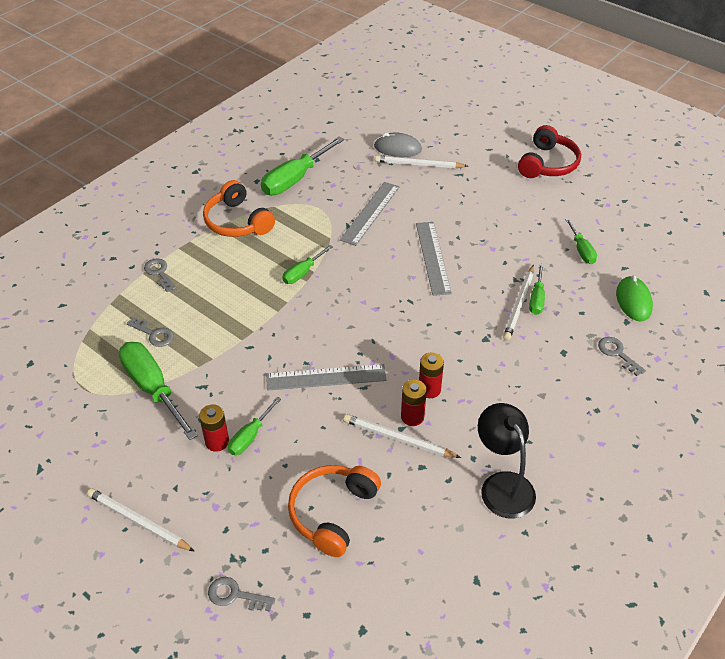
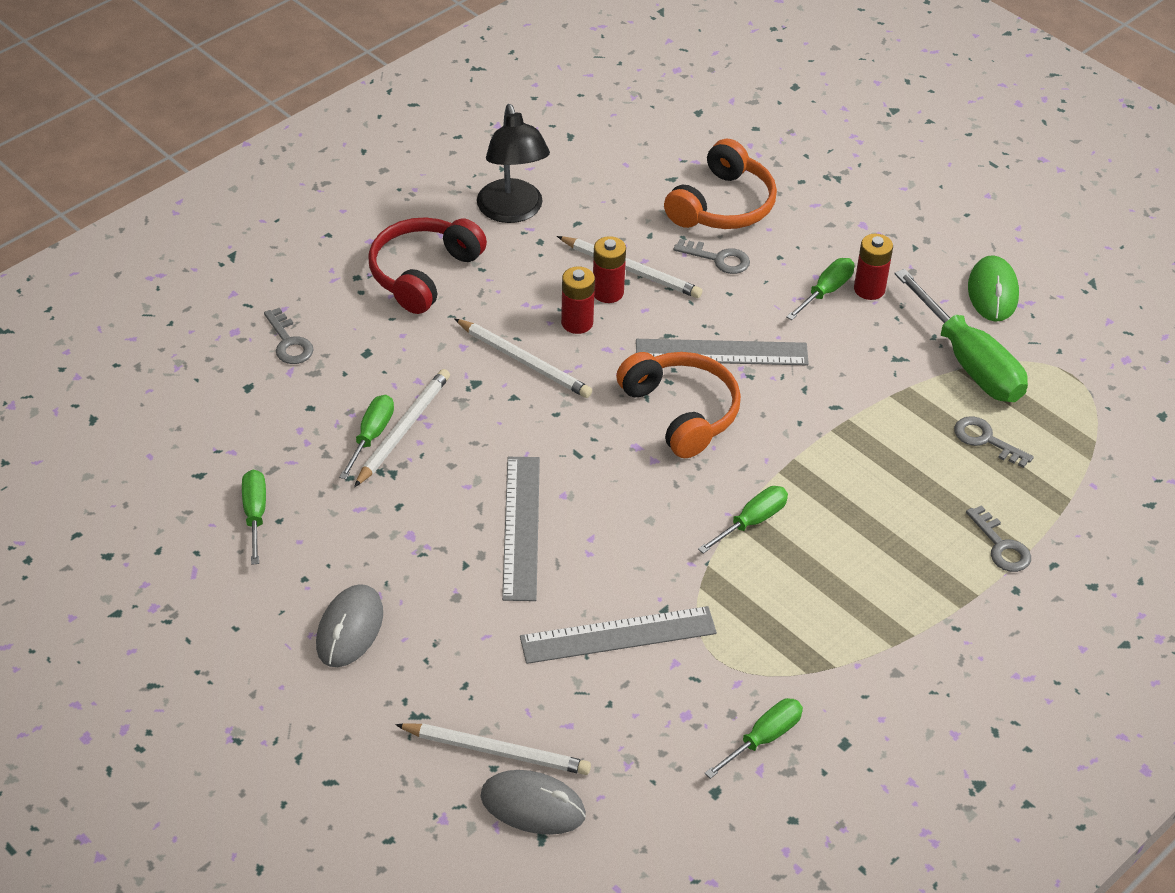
camera: 175 degrees left, 0 degrees up
(138, 522) = (952, 219): white pencil -> white pencil (524, 361)
(235, 595) = (832, 148): grey key -> grey key (718, 259)
(237, 222) = (875, 641): orange headphones -> orange headphones (681, 412)
(295, 179) = (763, 739): green screwdriver -> green screwdriver, size x0.55
(370, 213) = (618, 635): grey ruler -> grey ruler turned 45 degrees clockwise
(506, 204) = (350, 629): none -> grey mouse
(547, 164) = (222, 723): red headphones -> red headphones (423, 273)
(633, 301) = (218, 416): green mouse -> green mouse (992, 292)

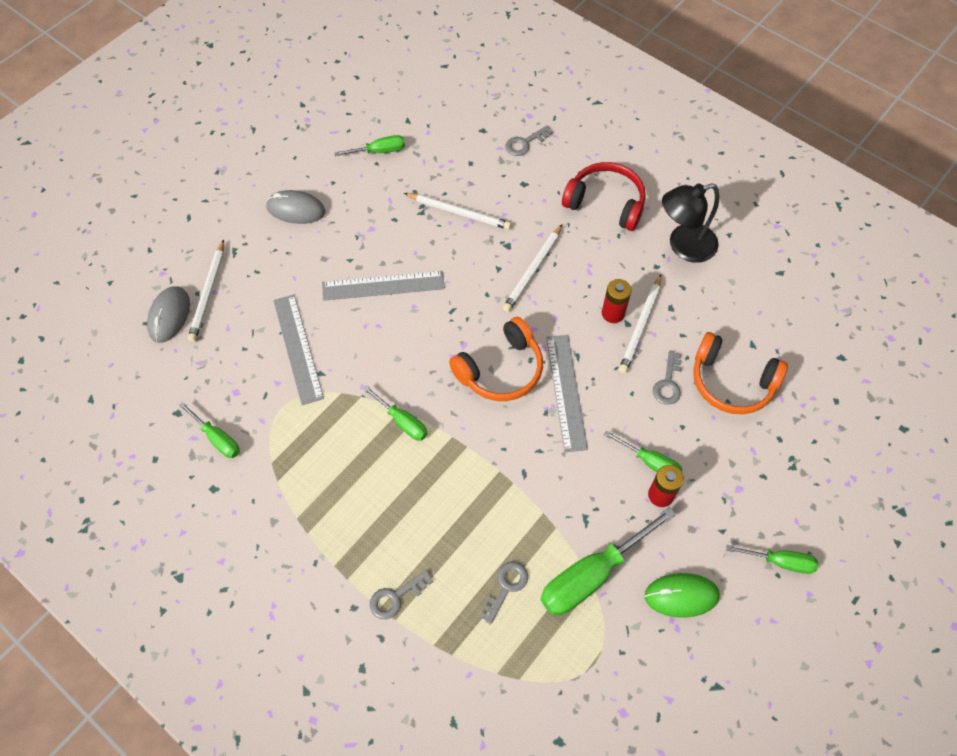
camera: 85 degrees right, 15 degrees up
(371, 436) = (450, 197): green screwdriver -> green screwdriver (780, 561)
(577, 323) = (577, 297): red battery -> none

